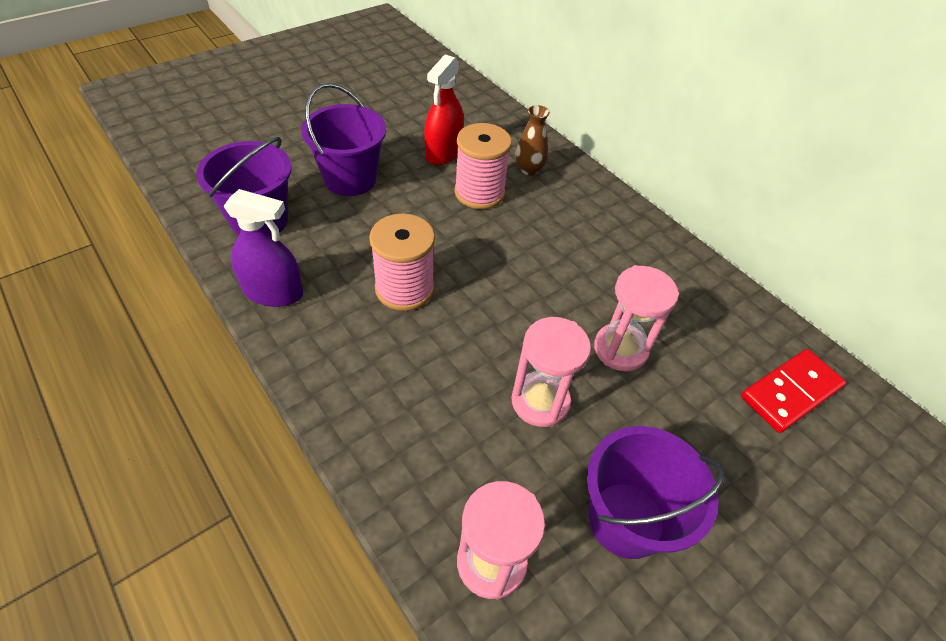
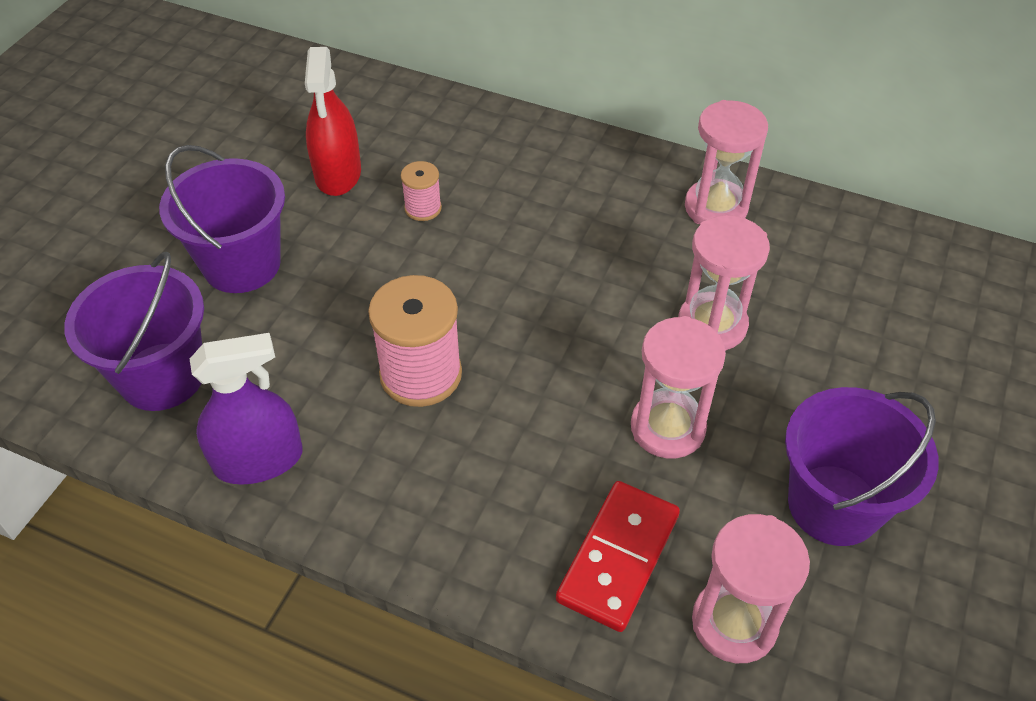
camera: 25 degrees left, 0 degrees up
(479, 193) = (423, 208): pink spool -> pink spool, size x0.51
(529, 169) = (462, 150): brown vase -> none
(677, 274) = (716, 207): none -> pink hourglass
(790, 392) = (906, 287): red domino -> red domino (618, 558)

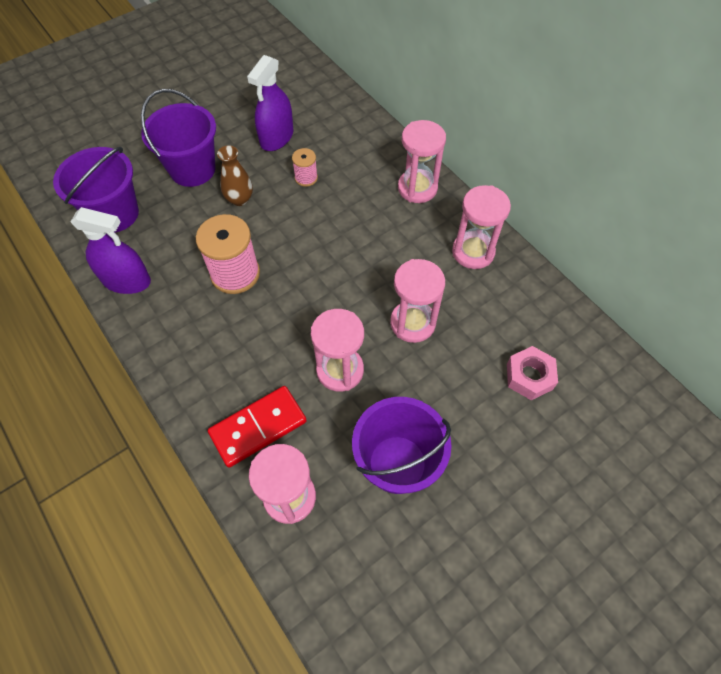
camera: 30 degrees right, 10 degrees up
(338, 174) = (277, 137): red spray bottle -> purple spray bottle
(347, 274) = (239, 199): none -> brown vase
(584, 161) = (417, 188): none -> pink hourglass
(899, 320) = (529, 376): none -> pink nut

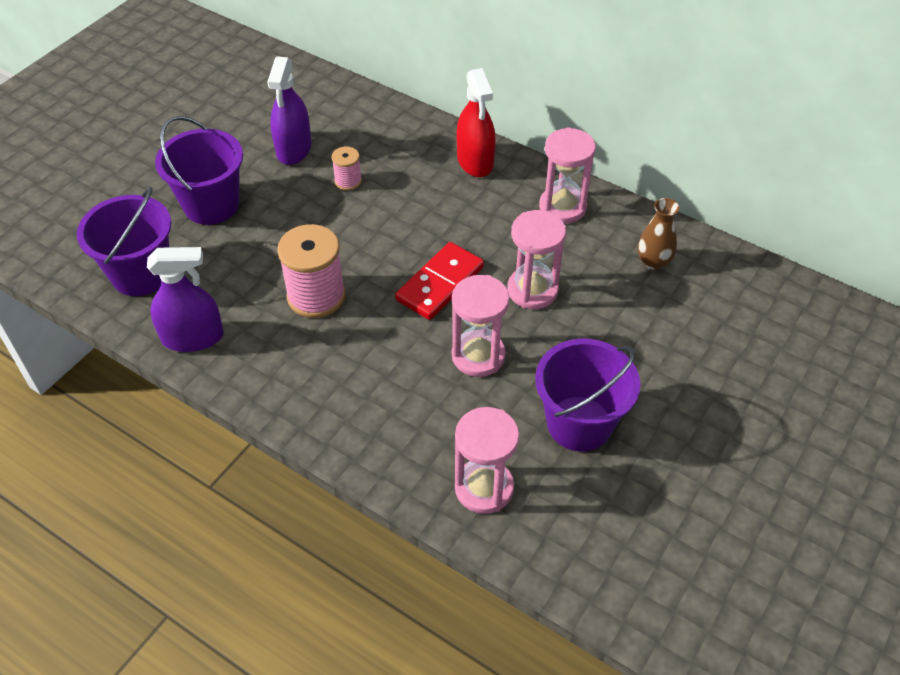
camera: 20 degrees left, 10 degrees down
(239, 199) = (283, 221): brown vase -> brown vase (653, 262)
(258, 427) = (418, 435): red domino -> red domino (440, 284)
(417, 188) = (475, 161): pink hourglass -> red spray bottle
(529, 376) = (672, 305): pink nut -> none

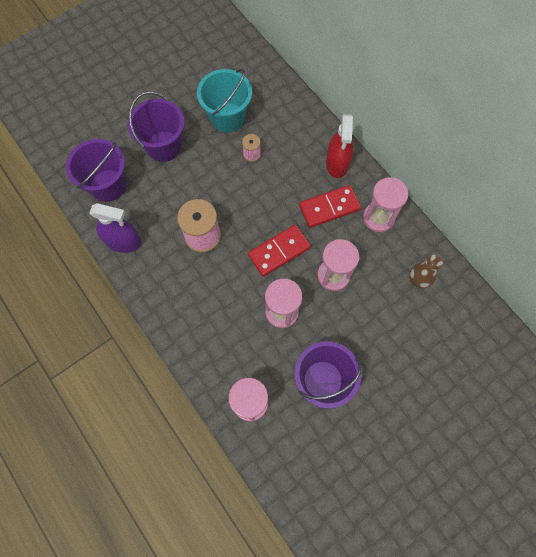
camera: 20 degrees right, 20 degrees up
(294, 149) = (227, 117): purple spray bottle -> turquoise bucket
(488, 213) = (329, 207): none -> red domino

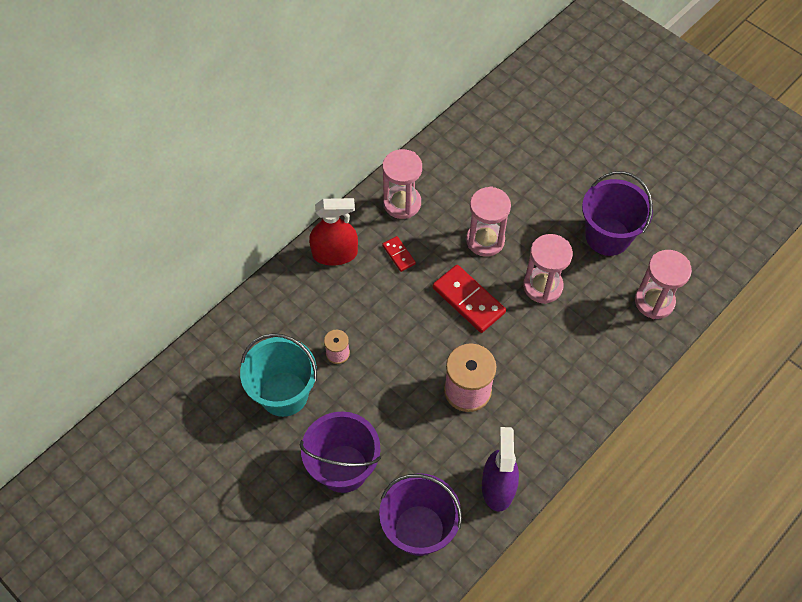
camera: 100 degrees left, 10 degrees down
(329, 207) = (398, 255): red domino -> red domino, size x0.52
(418, 279) = (470, 159): brown vase -> none

